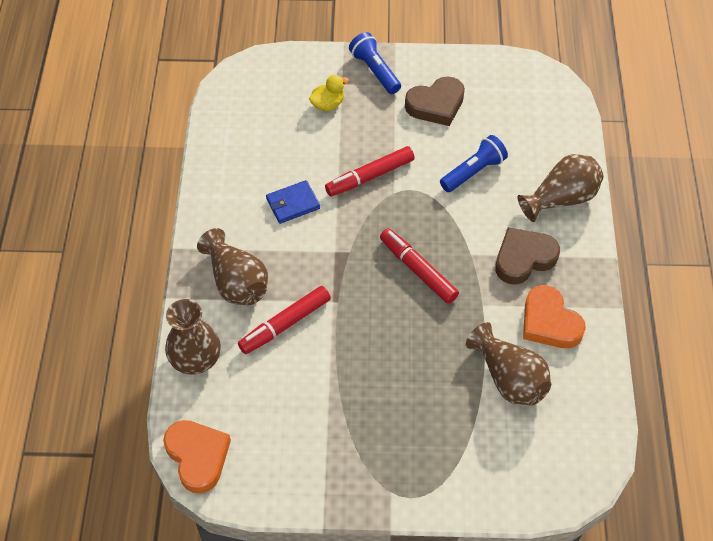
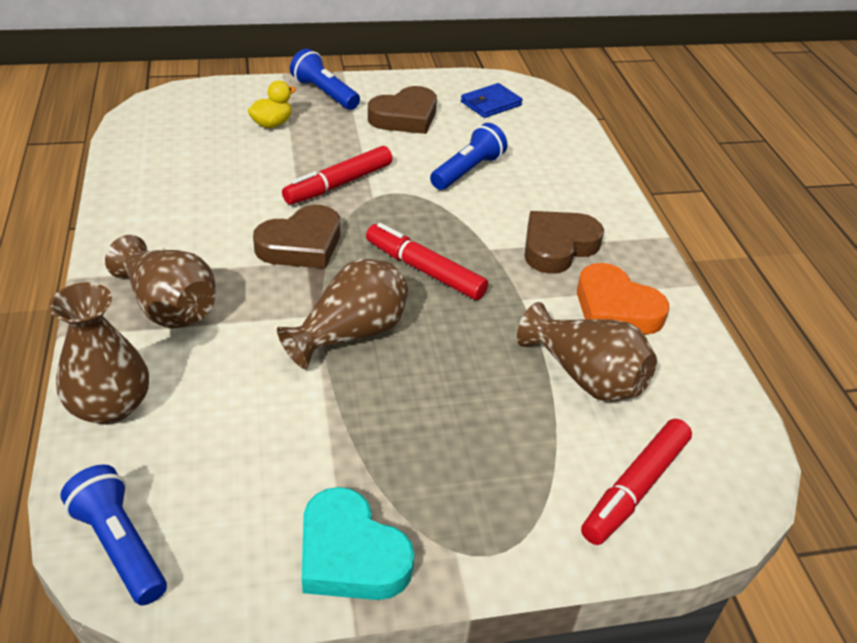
camera: 15 degrees left, 15 degrees down
(198, 456) = (120, 545): orange heart -> blue flashlight
(285, 324) = (248, 348): red marker -> red marker (635, 488)
(293, 204) = (240, 217): blue wallet -> blue wallet (491, 103)
(328, 484) = (350, 554): none -> turquoise heart
(333, 235) = (301, 245): none -> brown heart
(561, 198) = (581, 187): brown vase -> brown vase (350, 334)

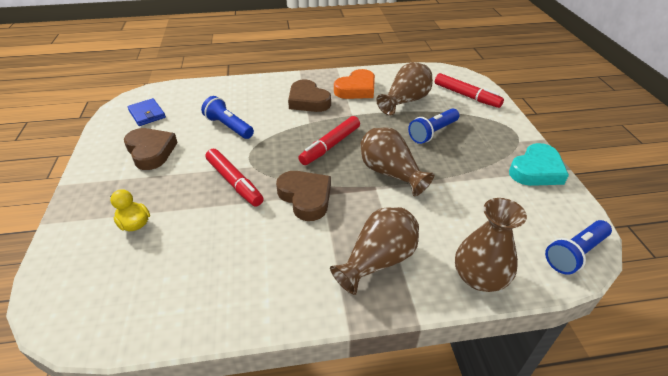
camera: 85 degrees left, 0 degrees up
(324, 93) = (94, 194): blue flashlight -> blue flashlight (432, 133)

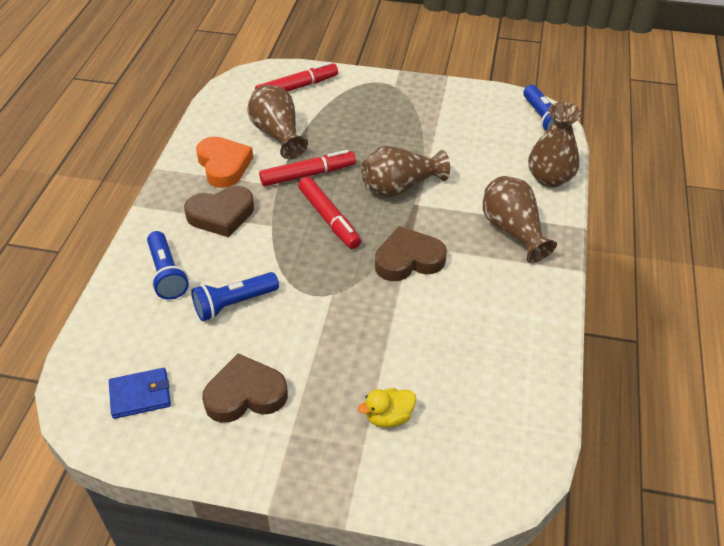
camera: 70 degrees left, 5 degrees up
(234, 182) = (355, 314): red marker -> red marker (308, 174)
(432, 133) = (349, 135): blue flashlight -> blue flashlight (167, 274)
(536, 170) = (441, 94): turquoise heart -> none

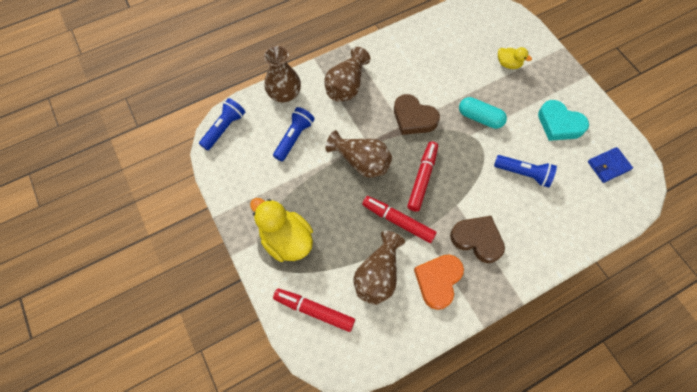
camera: 130 degrees left, 20 degrees up
(140, 395) = (608, 166): blue wallet -> blue wallet turned 60 degrees counterclockwise
(167, 274) = (543, 225): blue flashlight -> blue flashlight (294, 137)
(245, 394) = (559, 124): brown heart -> turquoise heart
(343, 319) = (480, 118): none -> turquoise capsule
(376, 102) = (286, 239): none -> yellow duck

